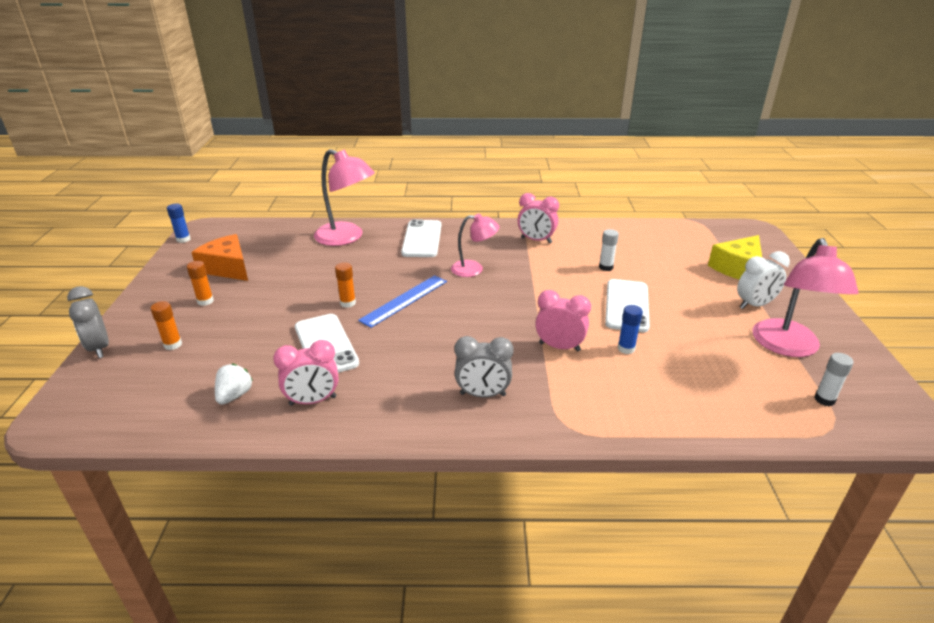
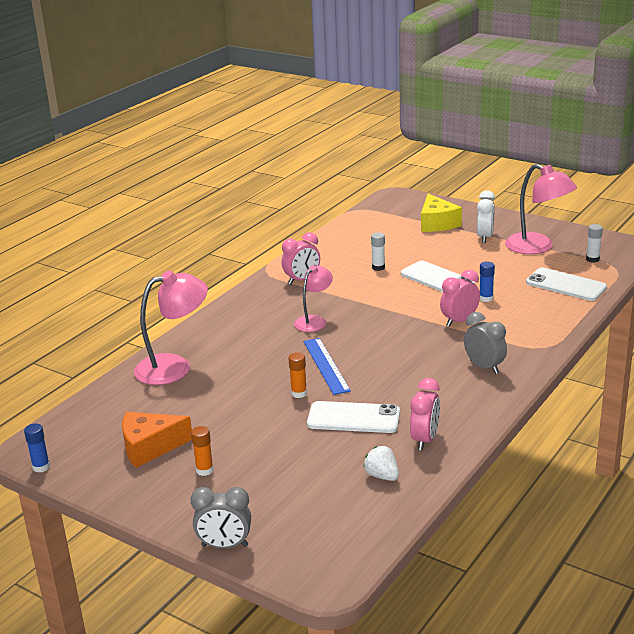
camera: 55 degrees left, 5 degrees down
(173, 344) = (266, 499): orange glue stick -> none
(422, 239) = (230, 330): white phone -> white phone (565, 285)
(483, 394) = (484, 367): grey clock -> grey clock turned 75 degrees counterclockwise

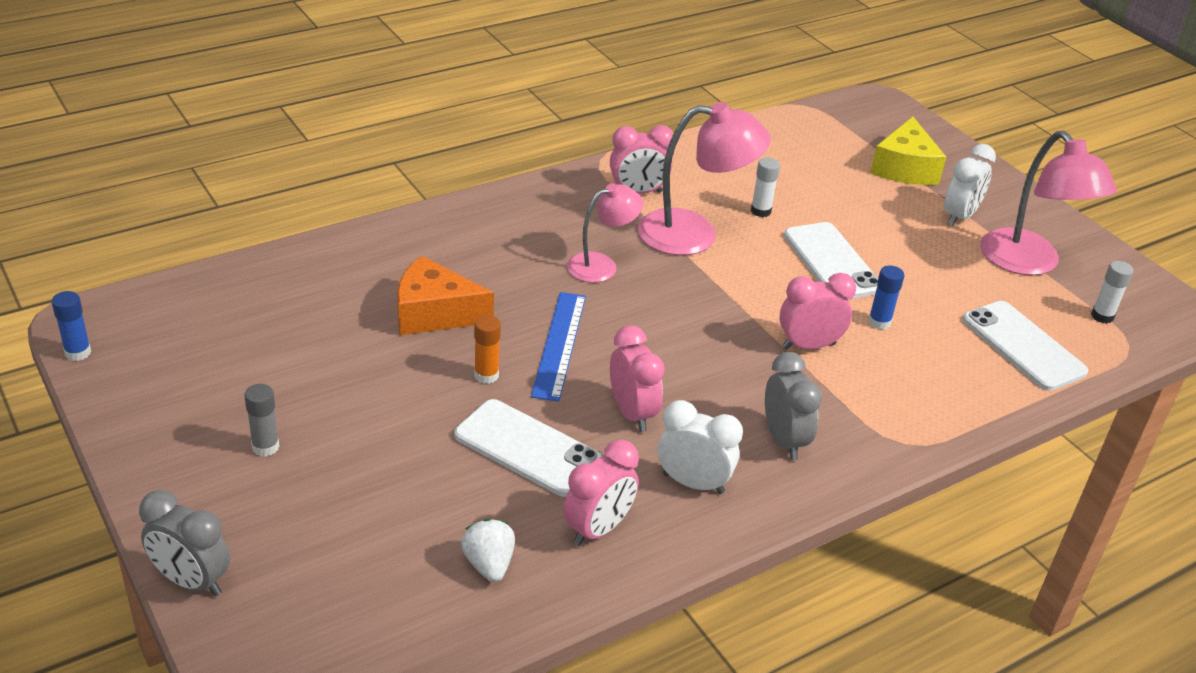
camera: 20 degrees right, 10 degrees up
(150, 447) = (228, 379): orange cheese -> orange cheese (434, 313)
(174, 367) = (360, 266): pink lamp -> pink lamp (694, 234)
(204, 470) = (265, 447): orange glue stick -> grey glue stick
(395, 383) = (632, 413): none -> pink clock
(455, 402) = (693, 483): none -> white clock

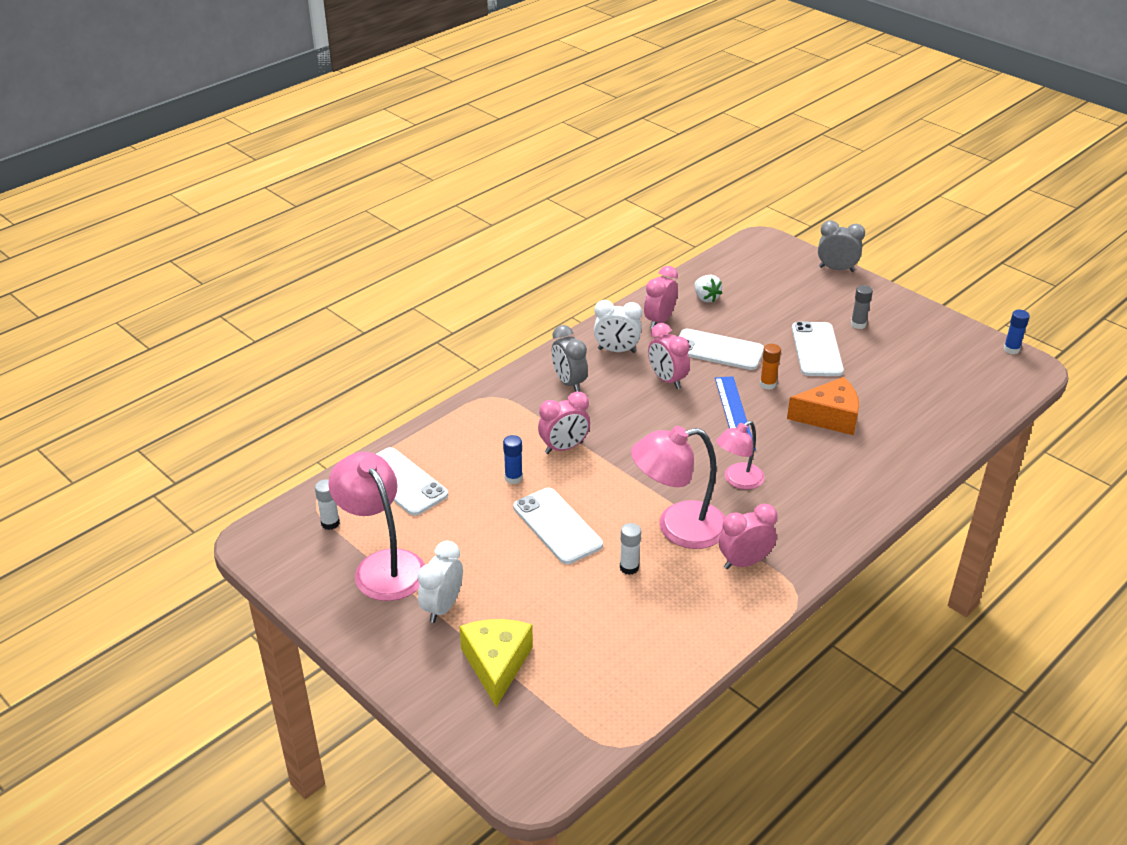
camera: 170 degrees right, 0 degrees up
(371, 416) = (816, 349): none -> white phone

